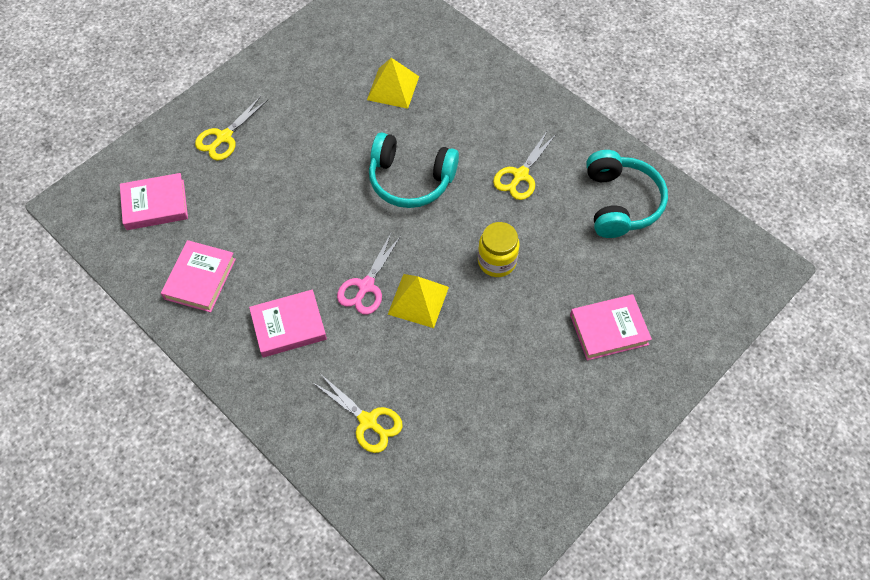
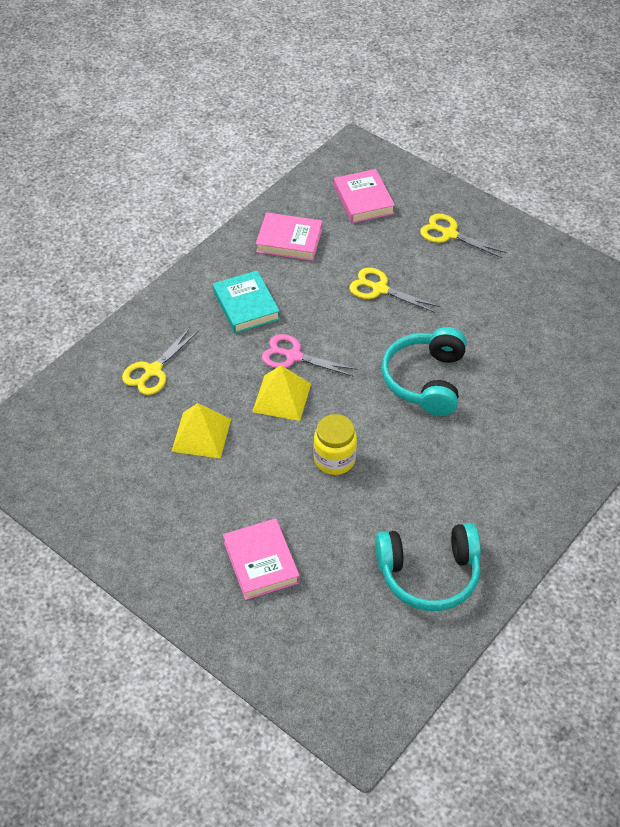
camera: 85 degrees right, 10 degrees down
(289, 326) = (246, 306): pink book -> turquoise book
(393, 88) = (545, 356): yellow pyramid -> yellow pyramid (201, 435)
(520, 175) = (449, 476): yellow scissors -> yellow scissors (380, 289)

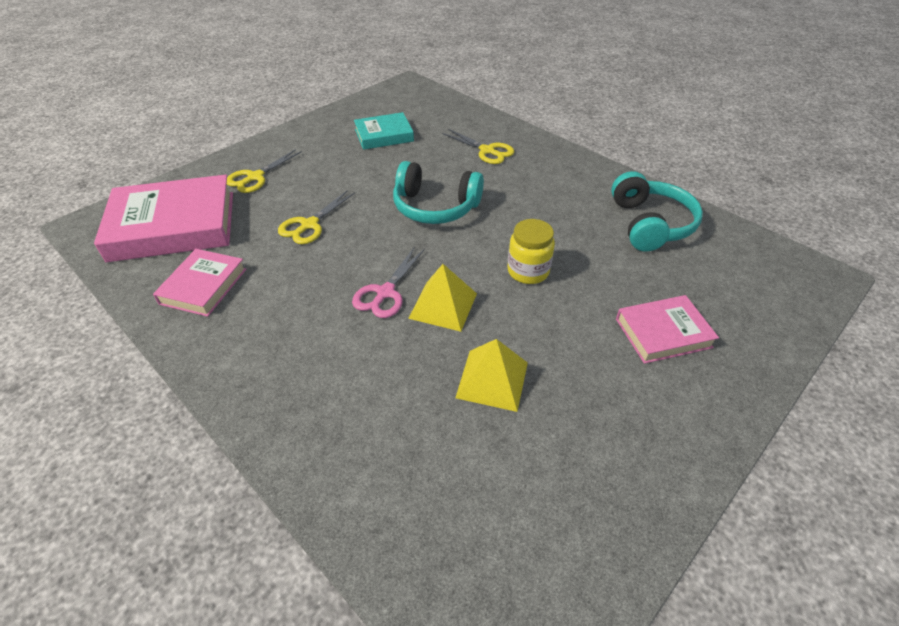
camera: 85 degrees left, 5 degrees down
(153, 371) = (379, 430): yellow scissors -> yellow scissors (487, 151)
(246, 306) = (294, 329): turquoise book -> turquoise book (384, 135)
(363, 200) = (173, 226): pink book -> pink book, size x1.80

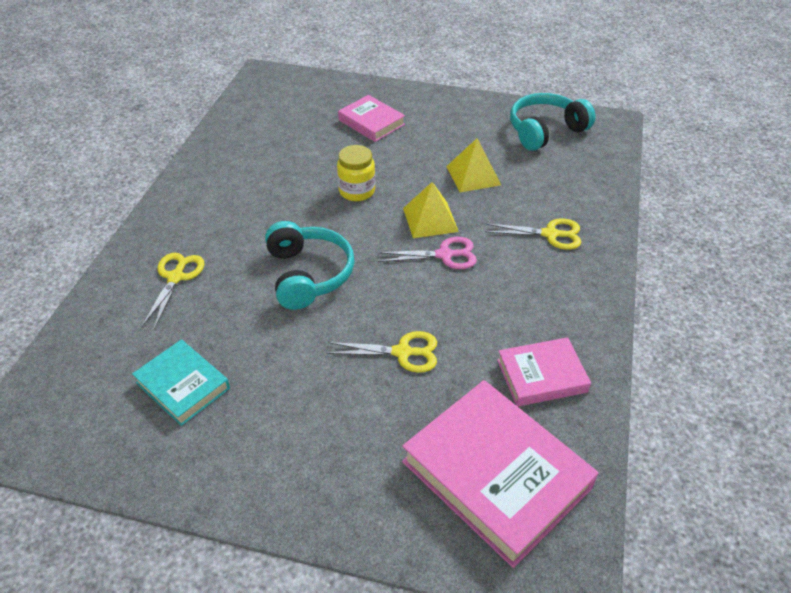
camera: 120 degrees left, 0 degrees up
(255, 177) = (356, 462): yellow scissors -> yellow scissors (550, 234)
(650, 224) = (249, 148): turquoise headphones -> turquoise headphones (545, 131)

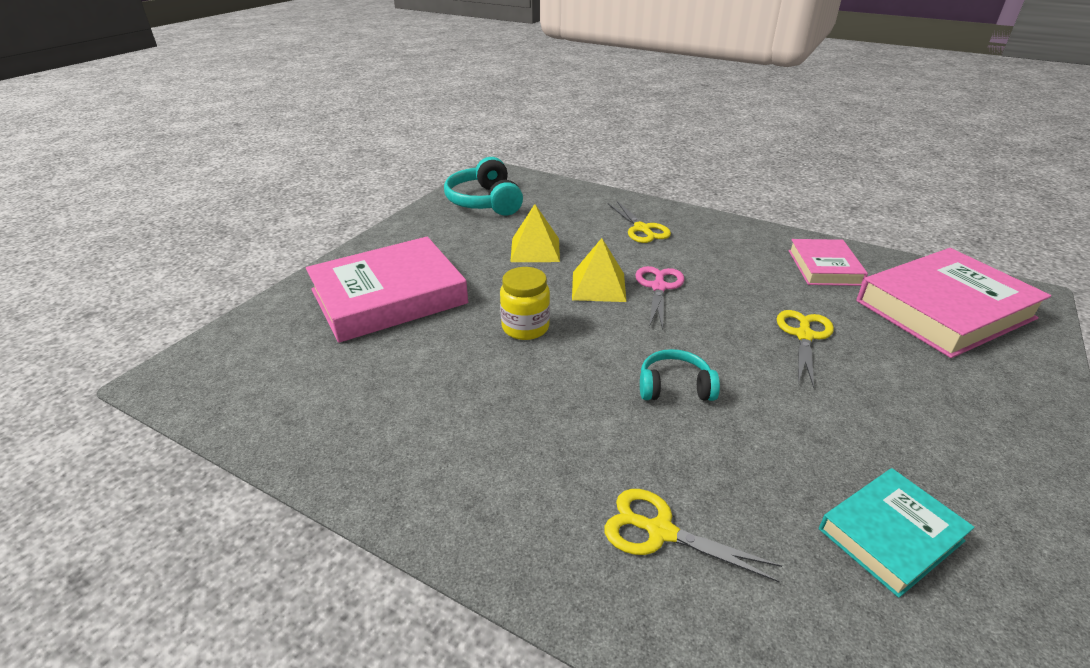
camera: 75 degrees left, 10 degrees down
(308, 274) = (674, 387): turquoise headphones -> turquoise headphones, size x0.60
(371, 122) = (389, 296): pink book -> pink book, size x1.80
(550, 234) = (642, 229): yellow scissors -> yellow scissors turned 135 degrees clockwise

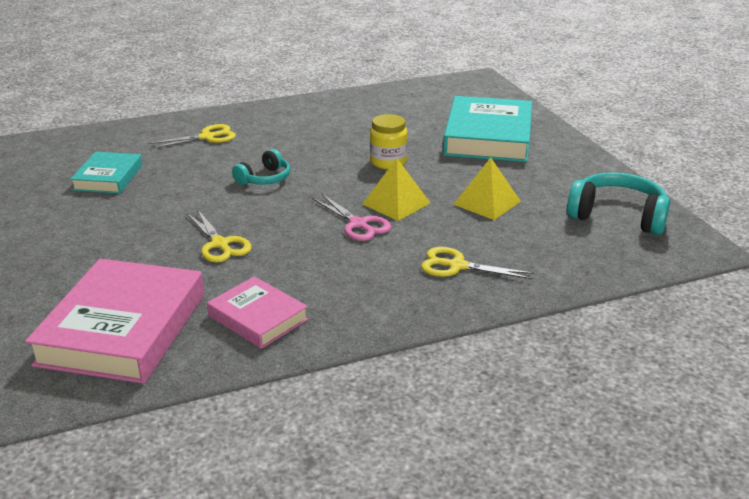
camera: 130 degrees right, 5 degrees down
(389, 296) = (488, 137): pink book -> turquoise book

